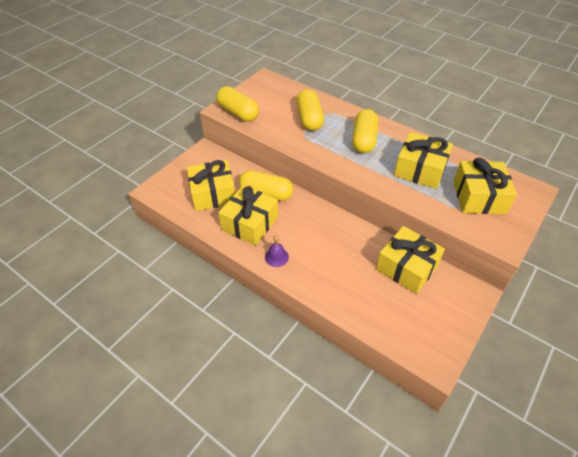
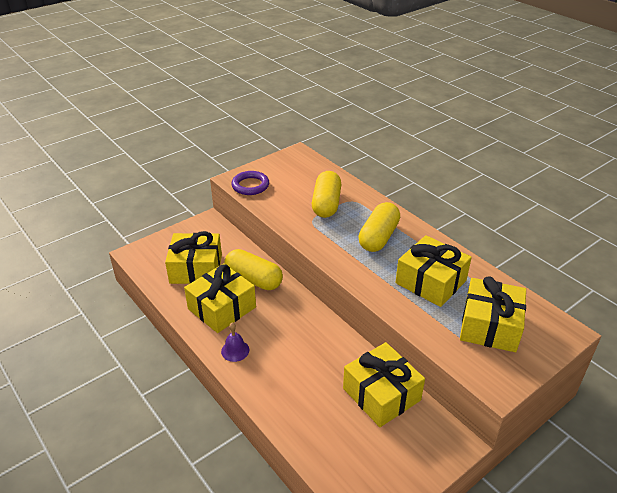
camera: 15 degrees right, 10 degrees down
(238, 113) = (250, 185): yellow capsule -> purple ring

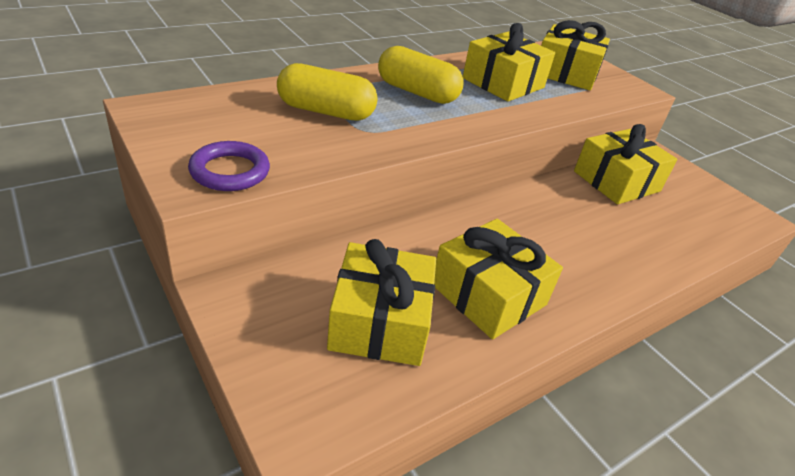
camera: 90 degrees left, 0 degrees up
(235, 350) = (578, 288): purple bell -> none
(254, 279) = (420, 250): yellow capsule -> none

